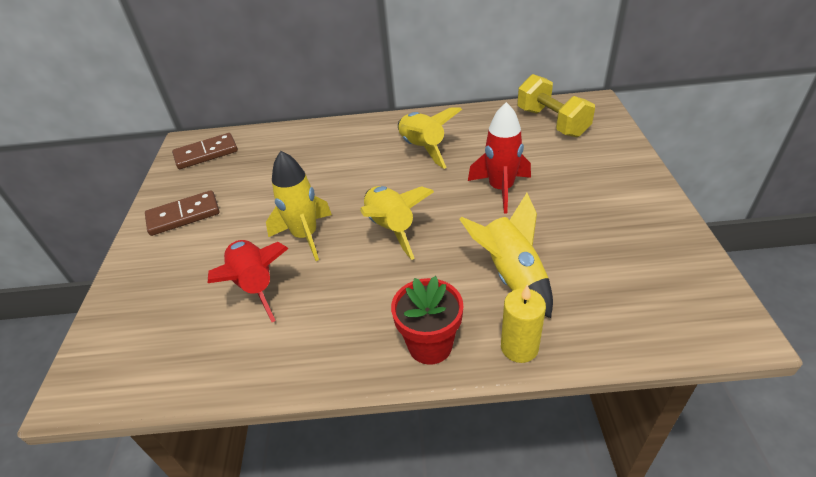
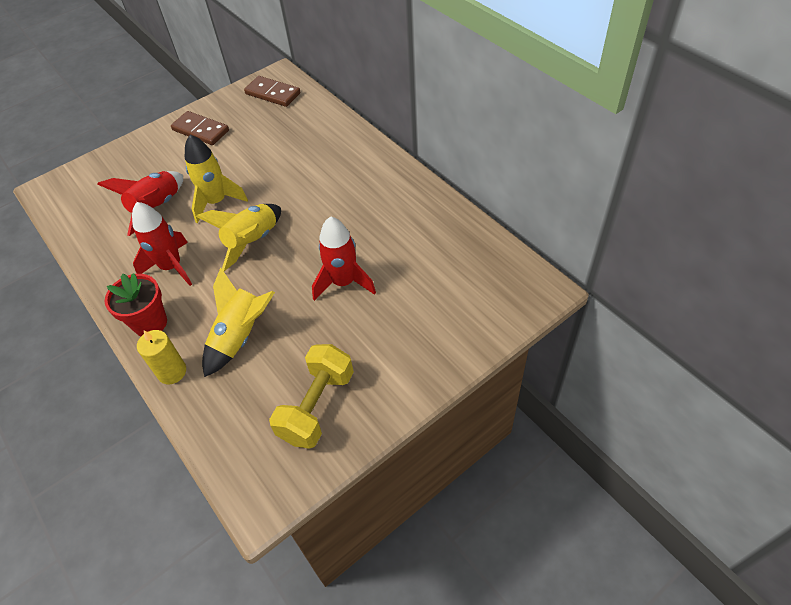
camera: 55 degrees right, 10 degrees up
(361, 300) = (171, 267): none -> red rocket
(422, 148) = (366, 205): yellow rocket -> none
(552, 122) = (477, 272): yellow dumbbell -> yellow dumbbell (317, 406)

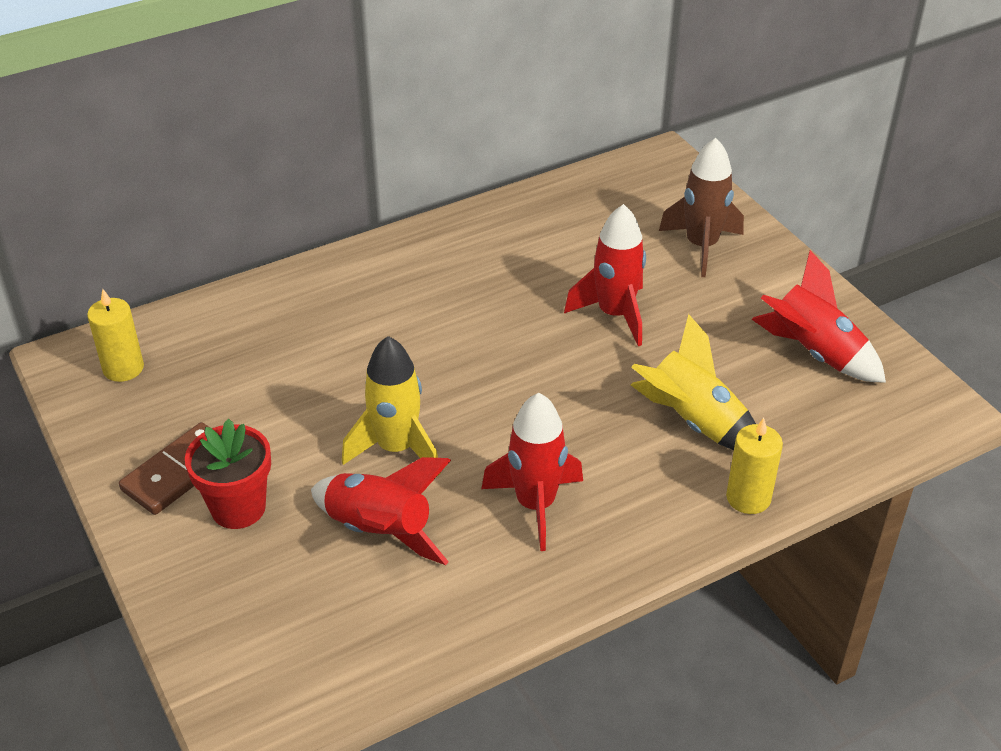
camera: 85 degrees left, 10 degrees down
(150, 323) = (651, 528): red flower pot -> red flower pot (238, 508)
(252, 241) = (506, 405): yellow rocket -> none
(272, 94) = (123, 368): brown domino -> yellow candle
(317, 406) = (814, 353): yellow dumbbell -> red rocket
(431, 325) = (701, 246): none -> brown rocket

